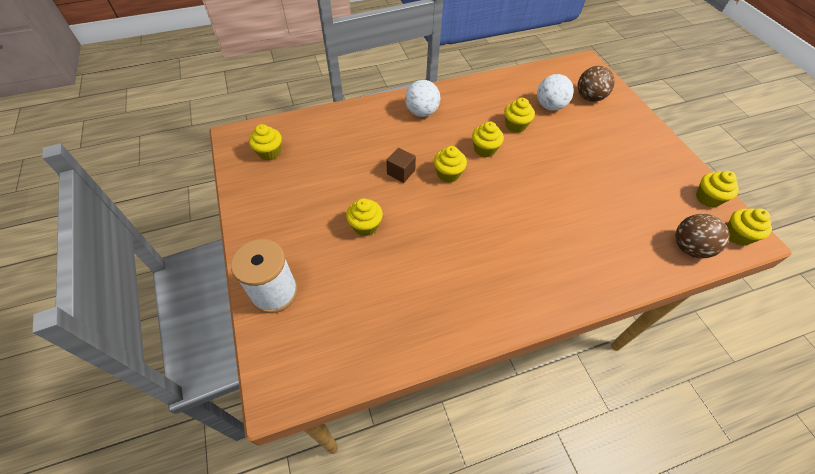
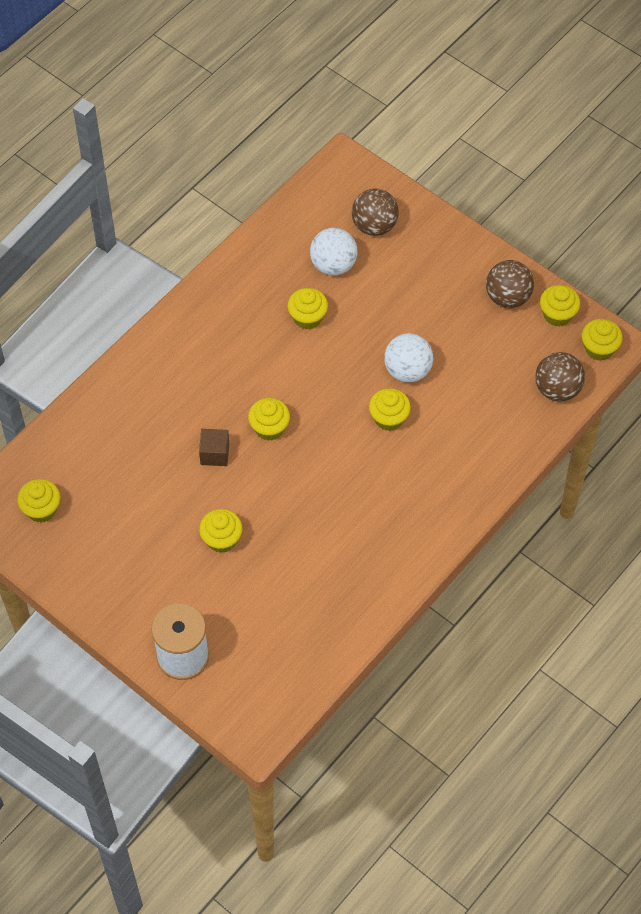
camera: 30 degrees left, 5 degrees up
(422, 112) = (183, 355): white ball -> white ball (407, 371)
(484, 149) = (291, 372): yellow cupcake -> yellow cupcake (389, 418)
(670, 171) = (507, 297): none -> brown ball

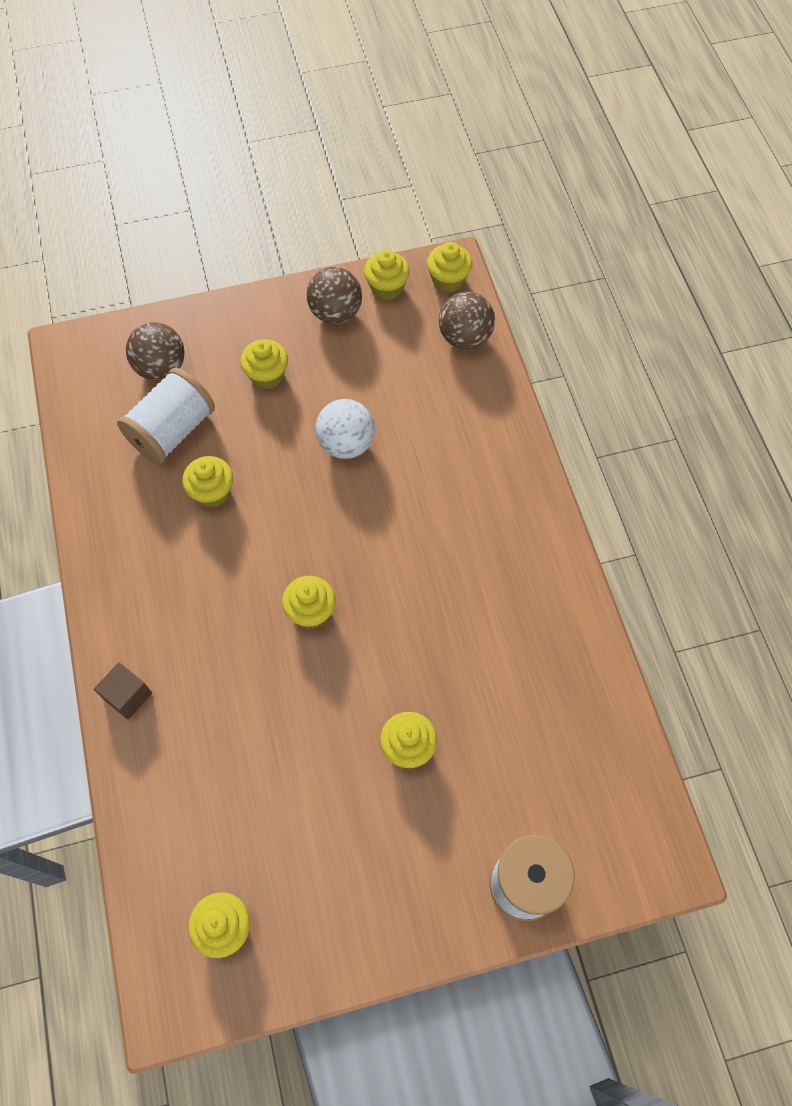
camera: 55 degrees left, 5 degrees up
(214, 454) = (299, 686): brown cube -> brown cube (127, 696)
(333, 265) = (173, 430): white ball -> white spool
(389, 418) = (386, 494): yellow cupcake -> yellow cupcake (267, 375)

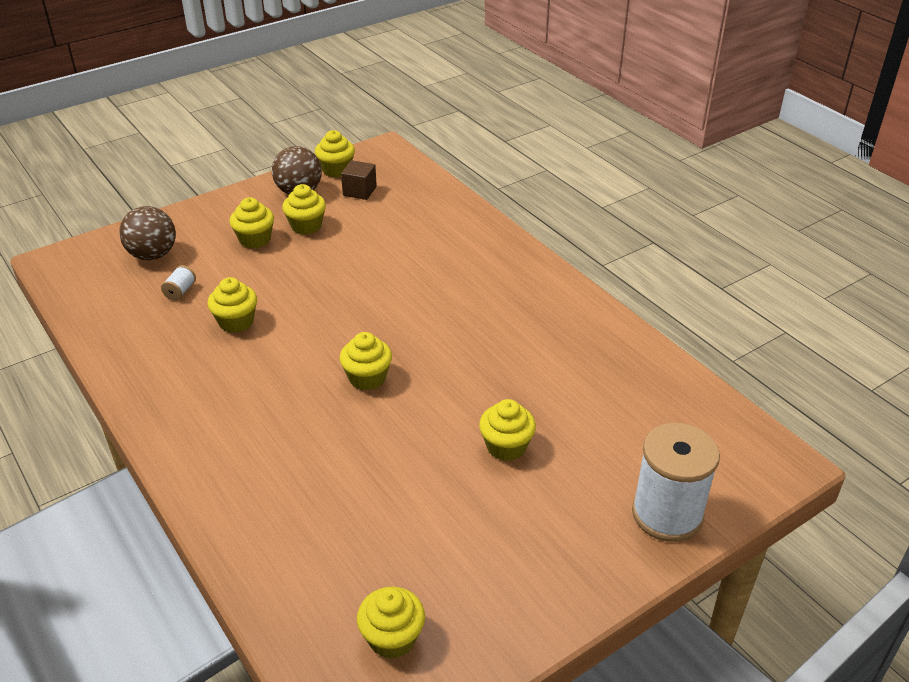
camera: 20 degrees left, 25 degrees down
(127, 696) = (210, 484): brown cube -> brown cube (359, 191)
(173, 430) = (180, 291): white spool -> white spool, size x0.40
(346, 444) = (347, 265): white ball -> none
(448, 280) = (385, 156): yellow cupcake -> yellow cupcake (306, 226)
(465, 337) = (417, 184): brown ball -> none

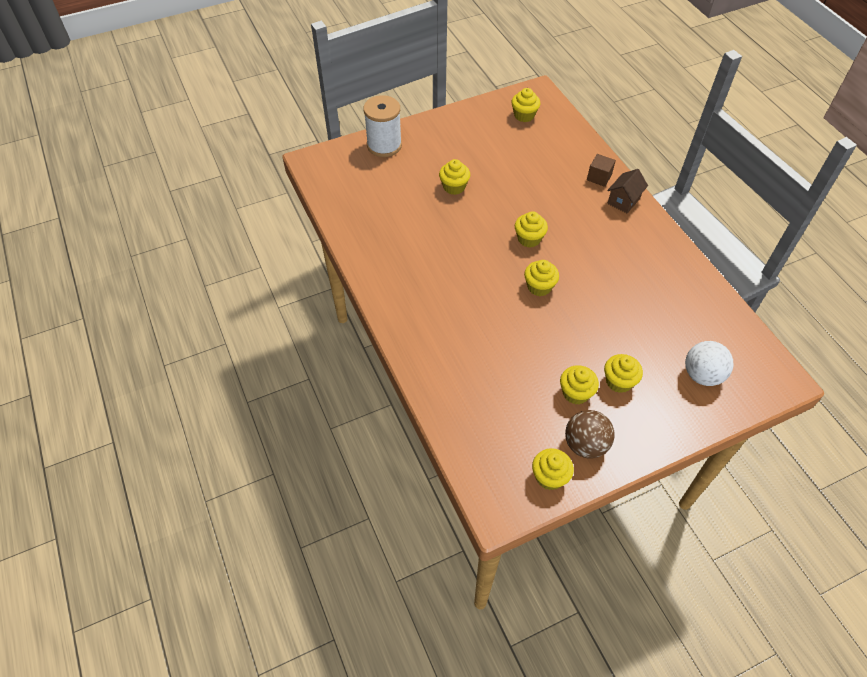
camera: 170 degrees left, 15 degrees up
(153, 255) = (702, 375): brown ball -> white ball
(180, 291) = (668, 330): white spool -> none
(200, 460) = (623, 200): none -> brown house
(236, 322) = (620, 295): yellow cupcake -> yellow cupcake (539, 287)
(359, 191) = (527, 437): brown cube -> brown cube (599, 177)

